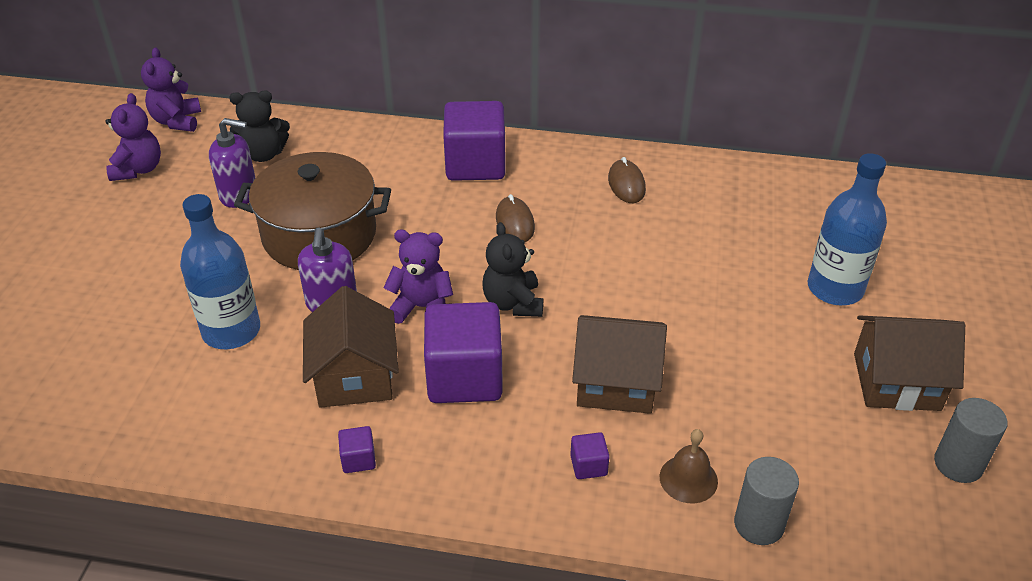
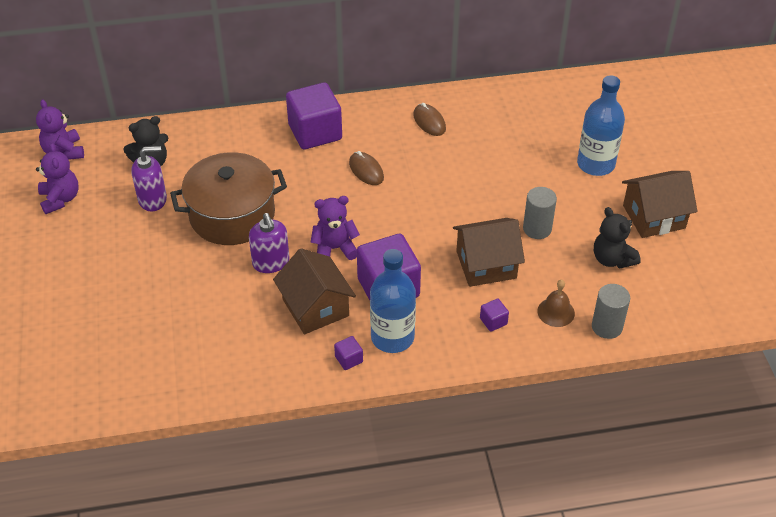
camera: 20 degrees left, 5 degrees up
(231, 331) = (212, 301): blue bottle -> blue bottle (392, 337)
(513, 303) = (394, 229): black teddy bear -> black teddy bear (612, 259)
(958, 464) = (705, 258): grey cylinder -> grey cylinder (537, 229)

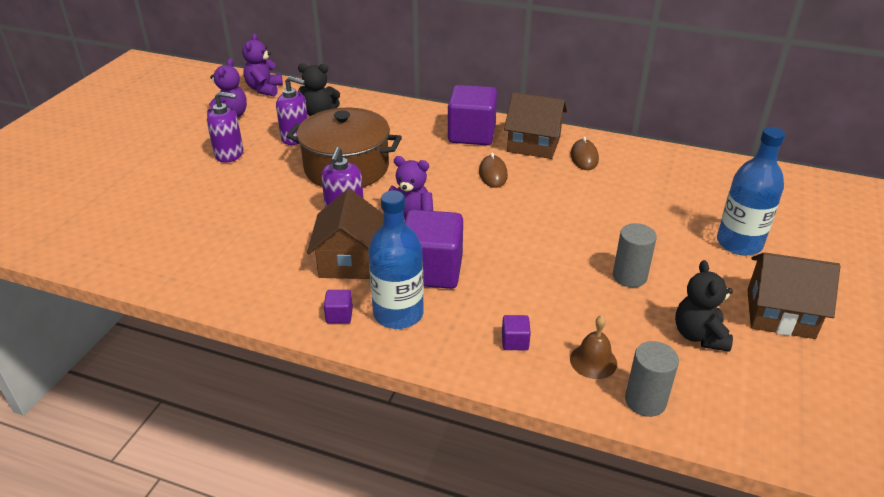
camera: 30 degrees right, 10 degrees down
(105, 244) = (229, 154): none -> purple soap dispenser
(486, 264) = (548, 288): brown house -> brown house (534, 144)

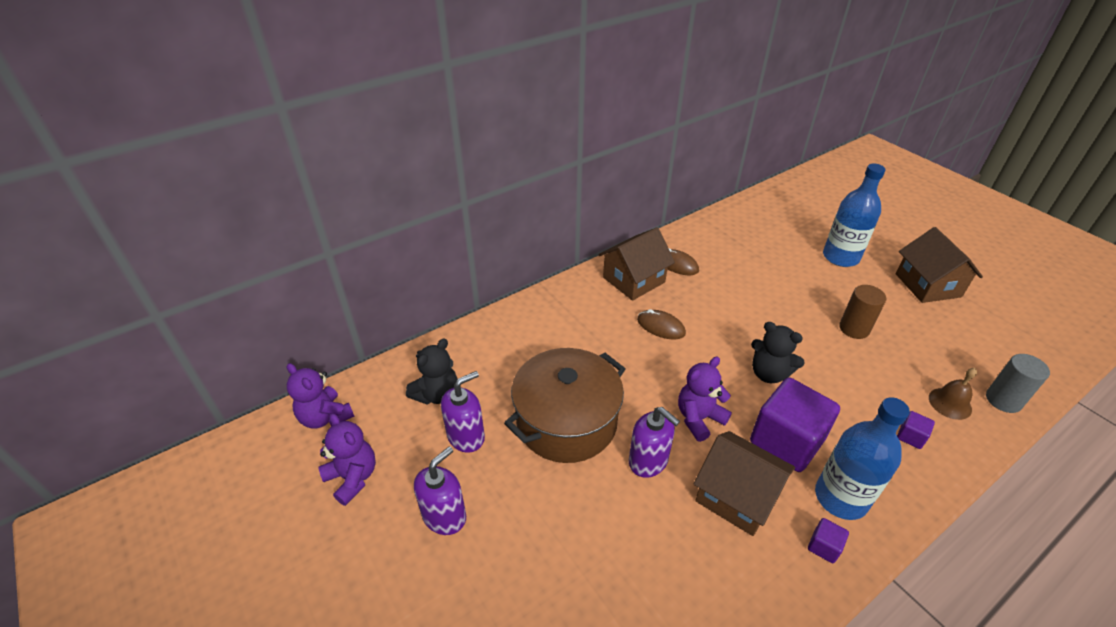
camera: 55 degrees left, 5 degrees up
(471, 134) = (584, 306): purple cube -> none
(629, 276) = (854, 329): grey cylinder -> brown cylinder
(699, 335) = (938, 334): black teddy bear -> black teddy bear (769, 373)
(780, 313) = (927, 285): brown house -> brown house turned 60 degrees counterclockwise

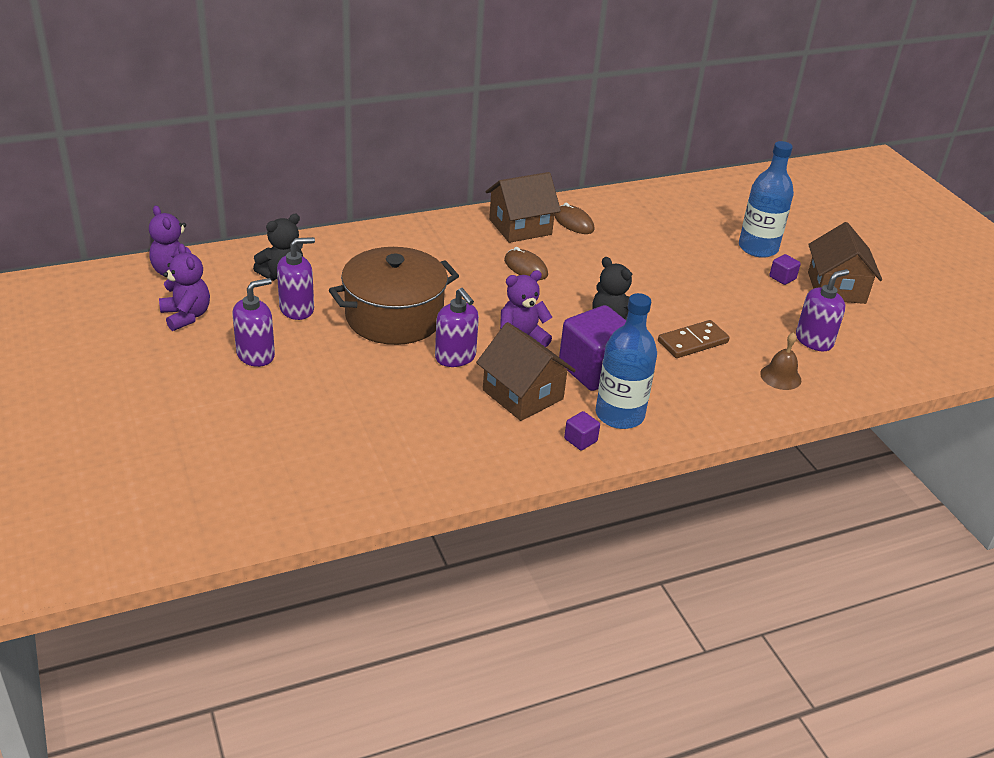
camera: 10 degrees right, 5 degrees down
(851, 380) = (692, 342): none -> brown domino
(854, 329) = (726, 306): brown cylinder -> none
(910, 436) = (720, 391): purple cube -> purple cube (782, 278)
(949, 351) = (814, 340): none -> purple soap dispenser
(1003, 400) = (838, 385): grey cylinder -> none

